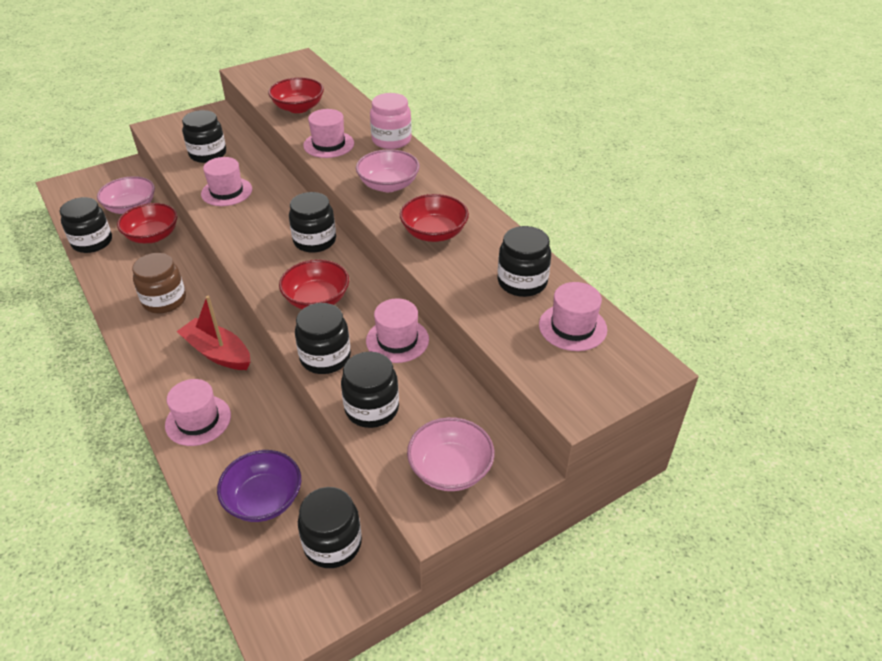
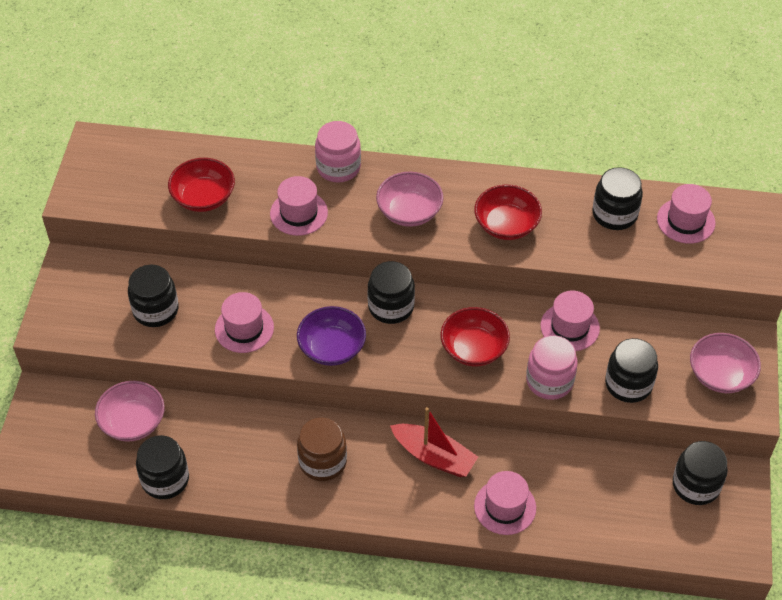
camera: 50 degrees left, 10 degrees up
(152, 236) = (205, 426): red bowl -> none
(218, 353) = (434, 456): red boat -> red boat turned 135 degrees counterclockwise
(264, 499) = (624, 504): purple bowl -> purple bowl (332, 348)
(325, 357) = (549, 381): black jar -> pink jar

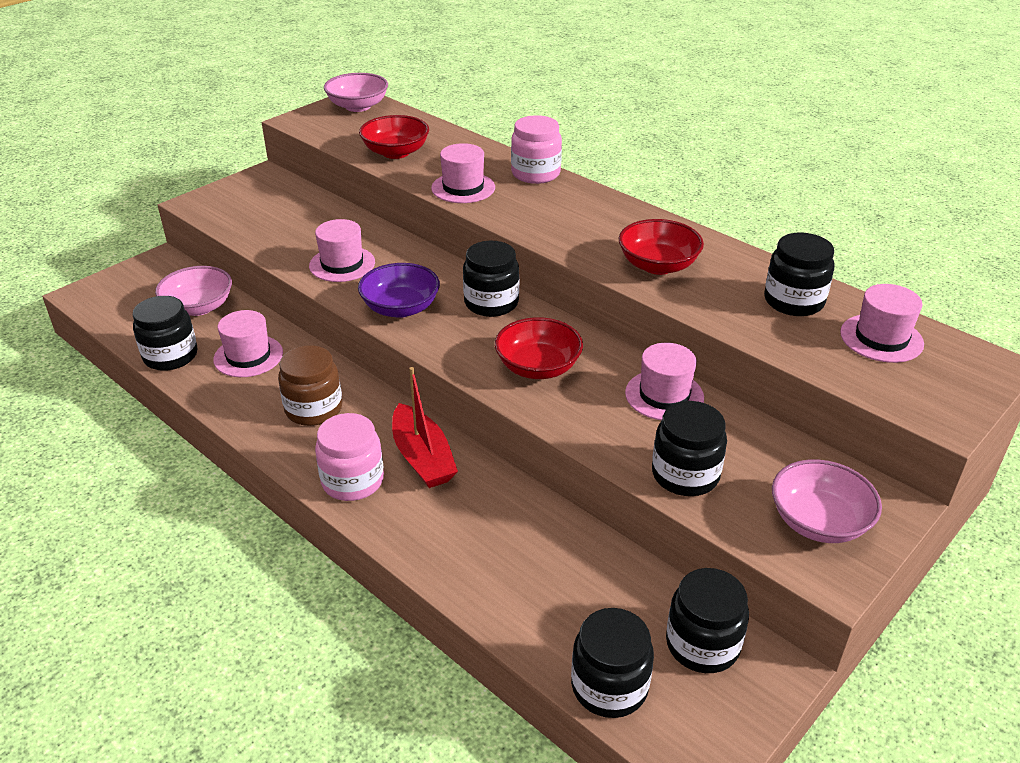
camera: 35 degrees right, 15 degrees down
(155, 310) = (288, 225): black jar -> black jar (609, 686)
(409, 212) = (567, 222): pink bowl -> pink bowl (358, 106)
(505, 507) = (447, 540): pink hat -> pink hat (248, 356)
(549, 381) = (592, 429): pink jar -> pink jar (352, 481)

